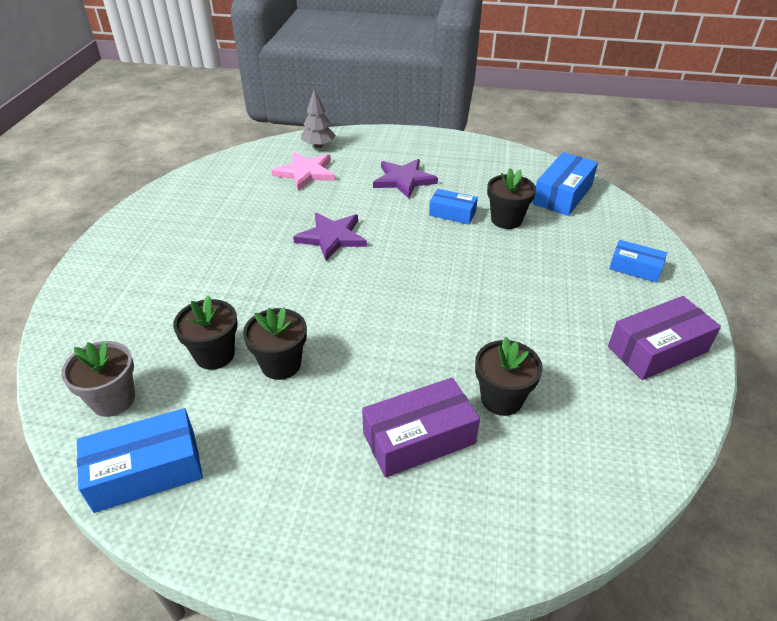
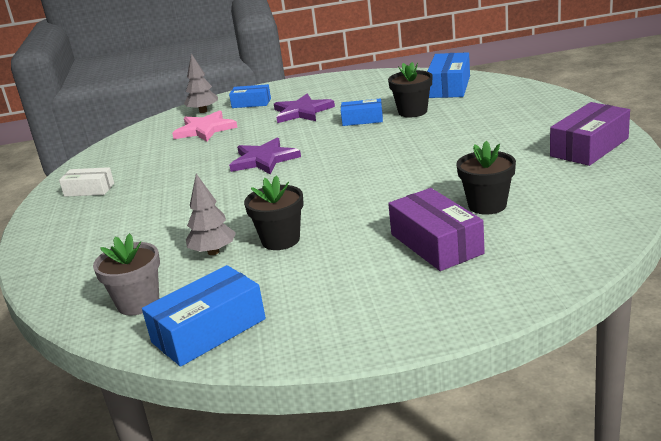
camera: 15 degrees left, 15 degrees down
(165, 219) = (89, 190): none -> white box
(214, 355) = (213, 252): black flower pot -> grey tree
(419, 438) = (436, 244): purple box -> purple box turned 75 degrees counterclockwise
(635, 268) = (539, 111): blue box -> blue box (251, 103)

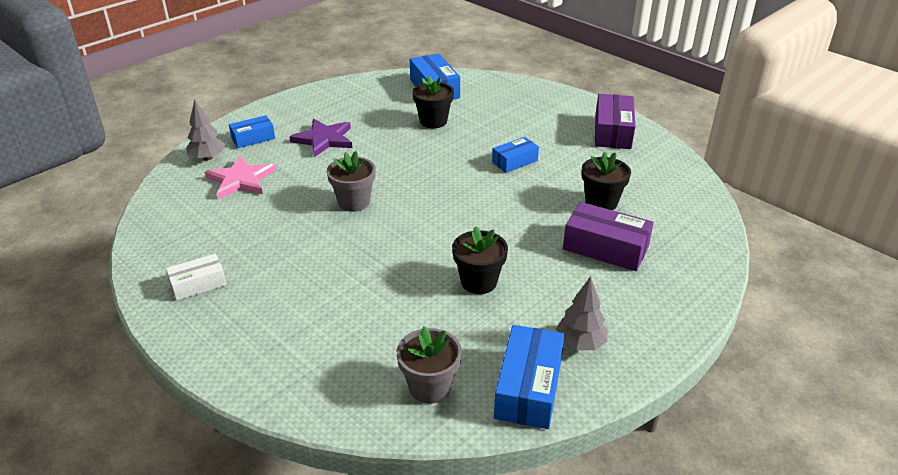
camera: 40 degrees left, 10 degrees up
(213, 252) = (432, 312): grey tree -> grey tree (580, 343)
(264, 160) = (354, 202): purple star -> grey flower pot
(362, 120) = (397, 138): blue box -> blue box (515, 161)

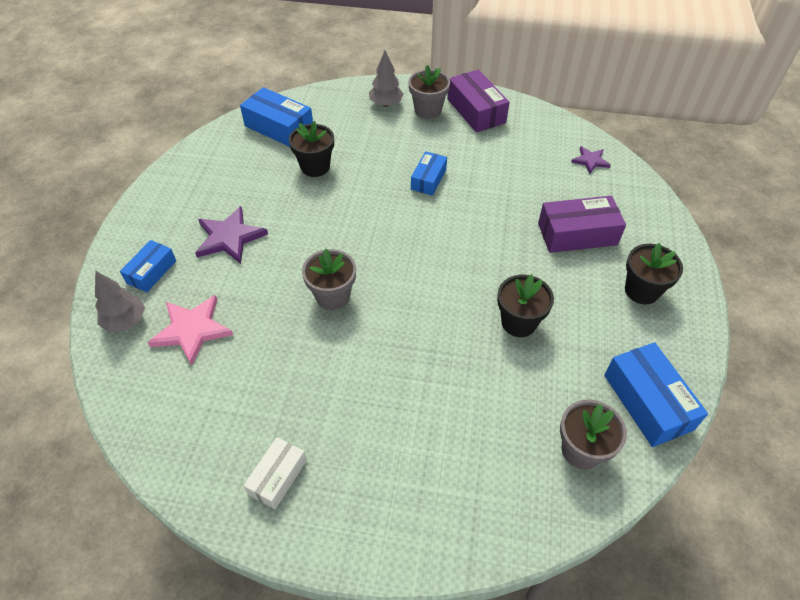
camera: 35 degrees left, 15 degrees up
(569, 117) = (428, 110): none -> grey flower pot
(580, 343) = (642, 337): grey tree -> grey tree (386, 104)
(601, 202) = (533, 189): black flower pot -> black flower pot (641, 290)
(683, 204) = (590, 161): none -> purple star

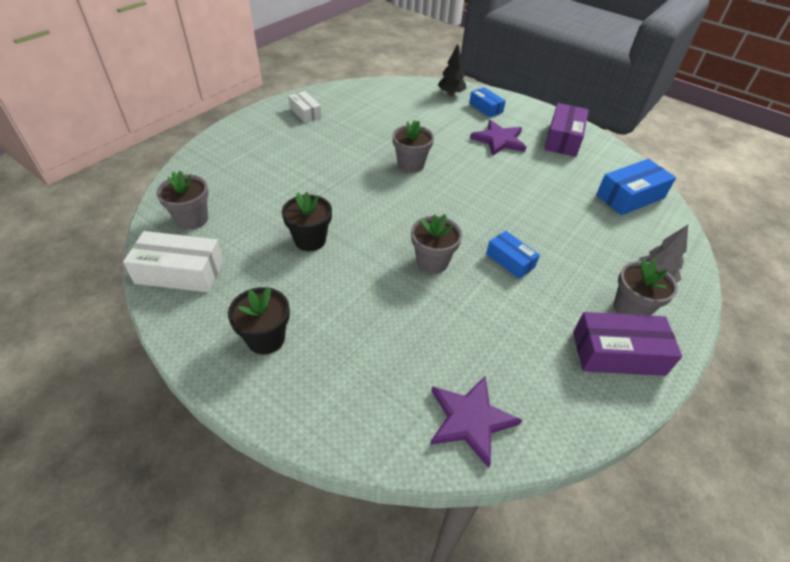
camera: 115 degrees right, 5 degrees down
(125, 321) = (451, 94): grey tree -> black tree
(192, 330) = (426, 111): pink star -> none
(315, 167) = (562, 199): black flower pot -> none
(471, 225) = (432, 262): none -> grey flower pot
(577, 234) = (367, 332): purple box -> purple box (563, 139)
(590, 161) = (470, 420): purple star -> purple star, size x1.73
(647, 402) = (180, 272): blue box -> white box

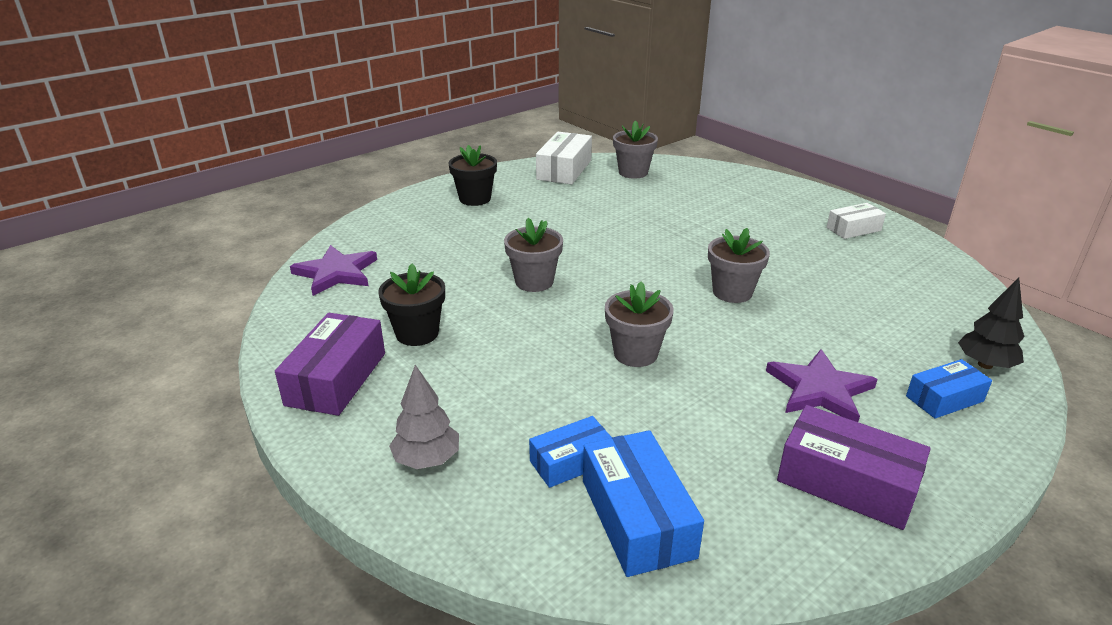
camera: 105 degrees right, 15 degrees down
(310, 240) = (590, 220): black flower pot -> black flower pot (417, 333)
(510, 260) = (516, 335): blue box -> blue box (571, 462)
(631, 308) = (389, 414): grey flower pot -> grey flower pot (635, 353)

